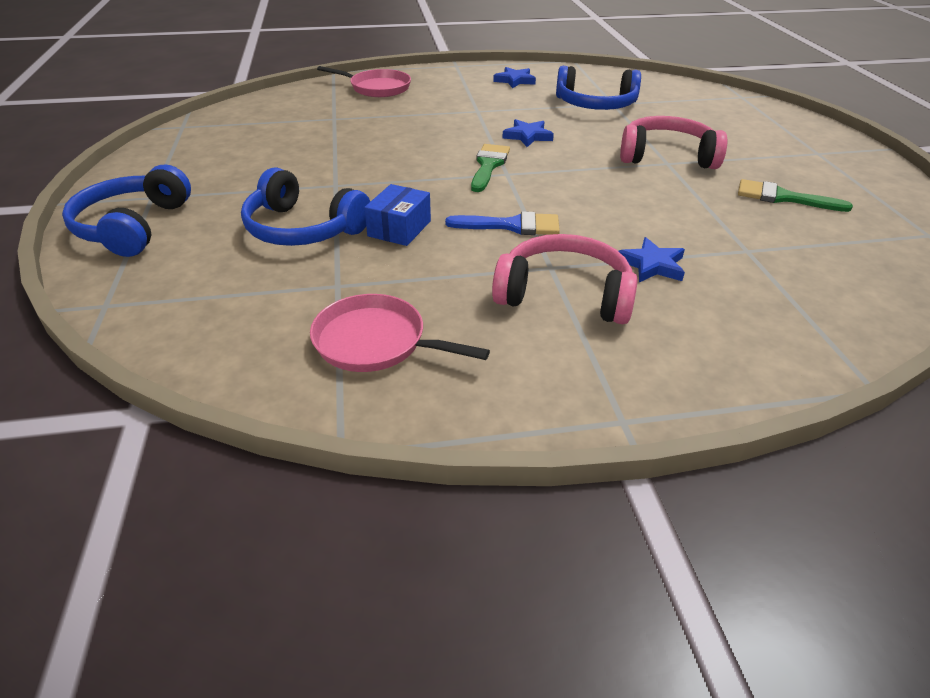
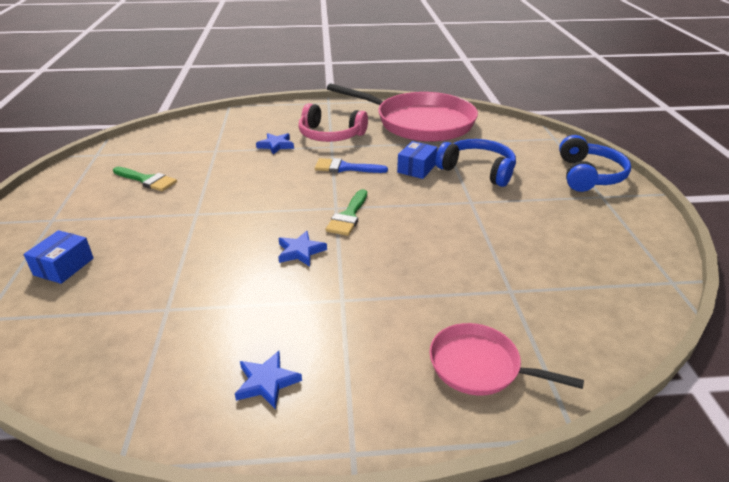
camera: 175 degrees left, 5 degrees down
(375, 342) = (420, 123): pink pan -> pink pan, size x2.02
(595, 105) = (192, 306): blue headphones -> none
(666, 156) = (189, 220): pink headphones -> none
(735, 121) = (64, 266): none -> blue box

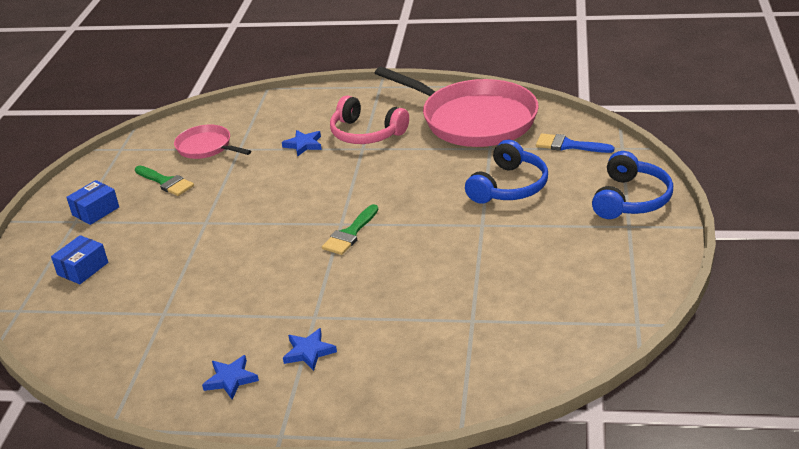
camera: 15 degrees right, 0 degrees up
(300, 251) = (292, 268): blue star -> blue star (309, 352)
(345, 168) = (367, 177): blue brush -> blue brush (568, 145)
(416, 168) = (443, 181): blue box -> blue box (95, 211)
(478, 170) = (509, 186): blue headphones -> blue headphones turned 75 degrees clockwise
(479, 366) = (409, 382): pink pan -> pink pan (206, 147)

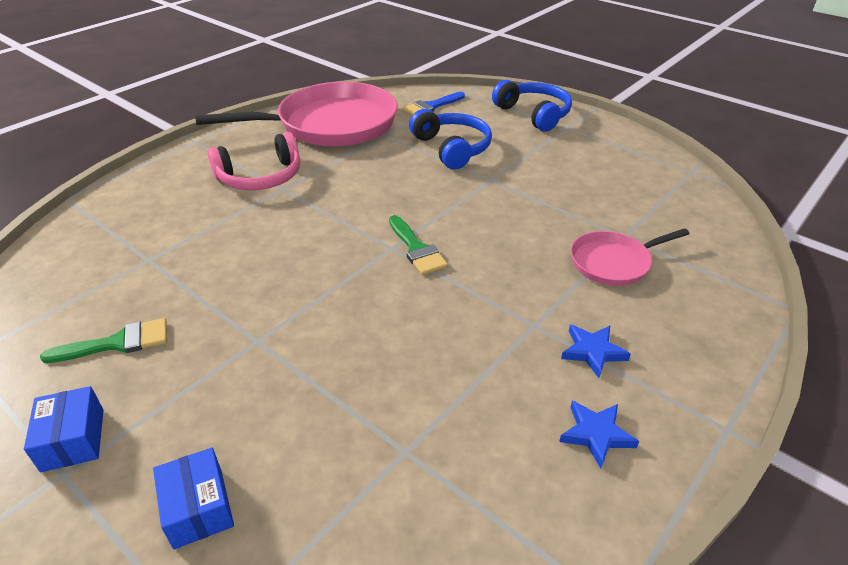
camera: 60 degrees left, 5 degrees up
(206, 147) = (100, 282): pink pan -> pink pan (613, 262)
(304, 145) = (217, 217): blue star -> none

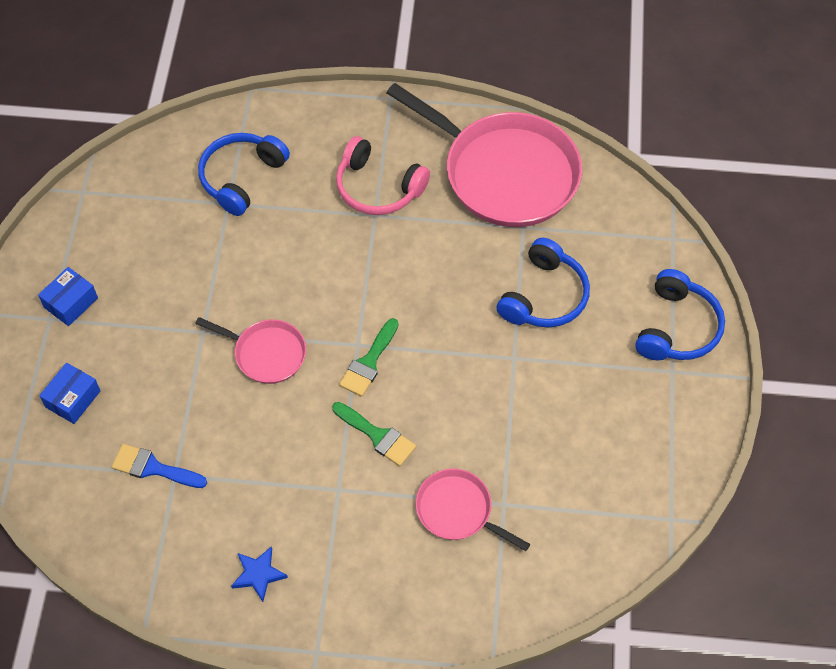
camera: 55 degrees right, 20 degrees up
(117, 343) = (147, 258): green brush -> green brush (377, 436)
(136, 240) = (241, 177): none -> blue headphones
(336, 306) = (267, 353): none -> pink pan
(431, 106) = (613, 229): blue brush -> blue brush (153, 468)
(592, 351) = (336, 540): blue star -> none

